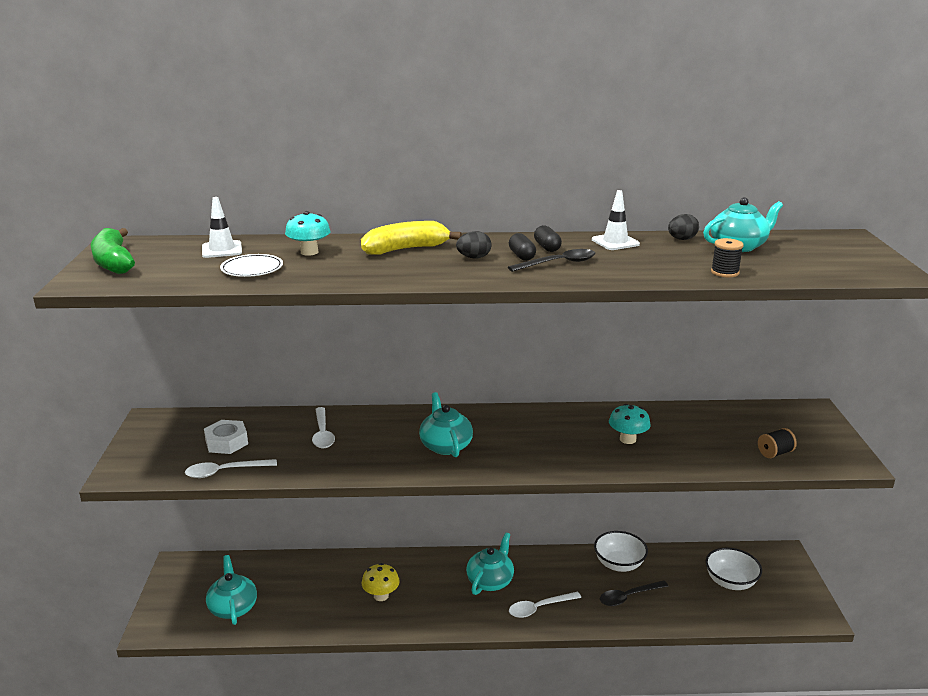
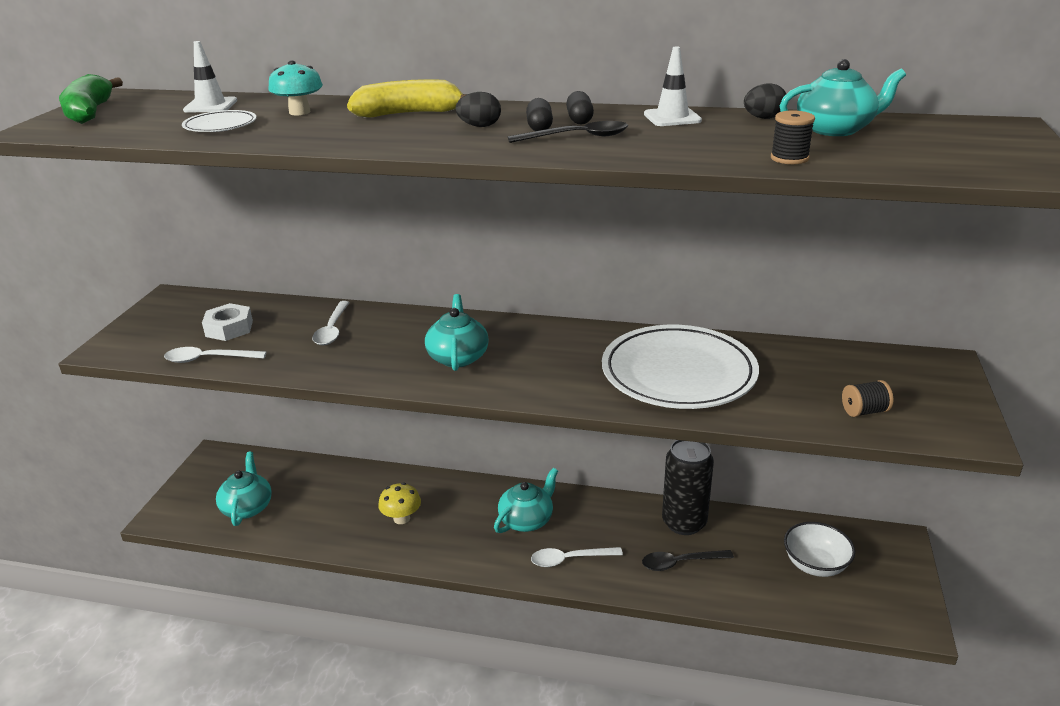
camera: 15 degrees right, 5 degrees up
(619, 564) = (684, 523): white bowl -> black can
(627, 439) = (678, 373): turquoise mushroom -> white plate

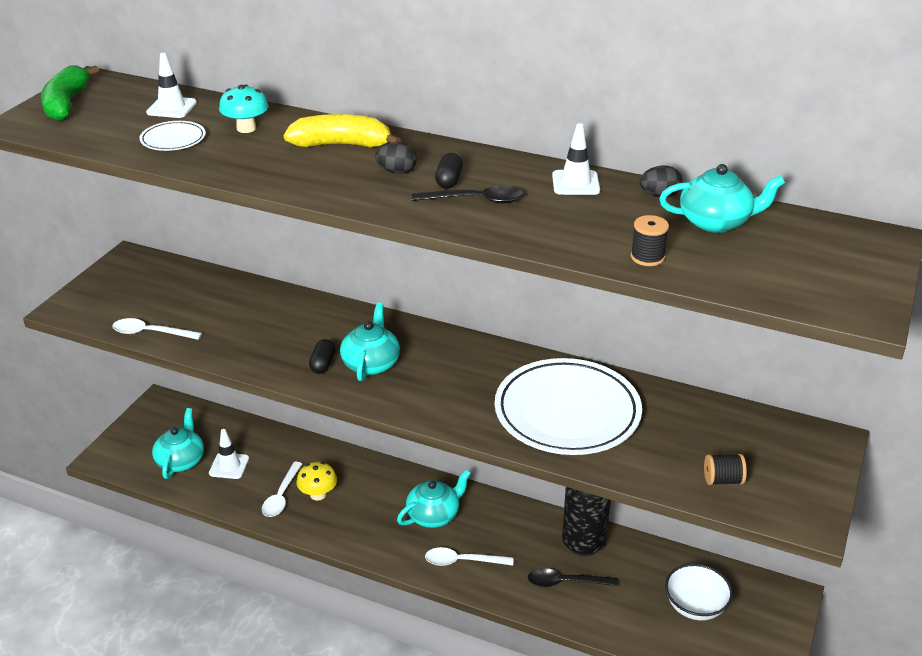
camera: 10 degrees right, 5 degrees up
(229, 328) = (175, 301): white nut -> none
(300, 505) = (229, 466): none -> white traffic cone
(332, 330) = (266, 316): white spoon -> white spoon (281, 496)
(579, 119) = (490, 174): black capsule -> black capsule (323, 364)

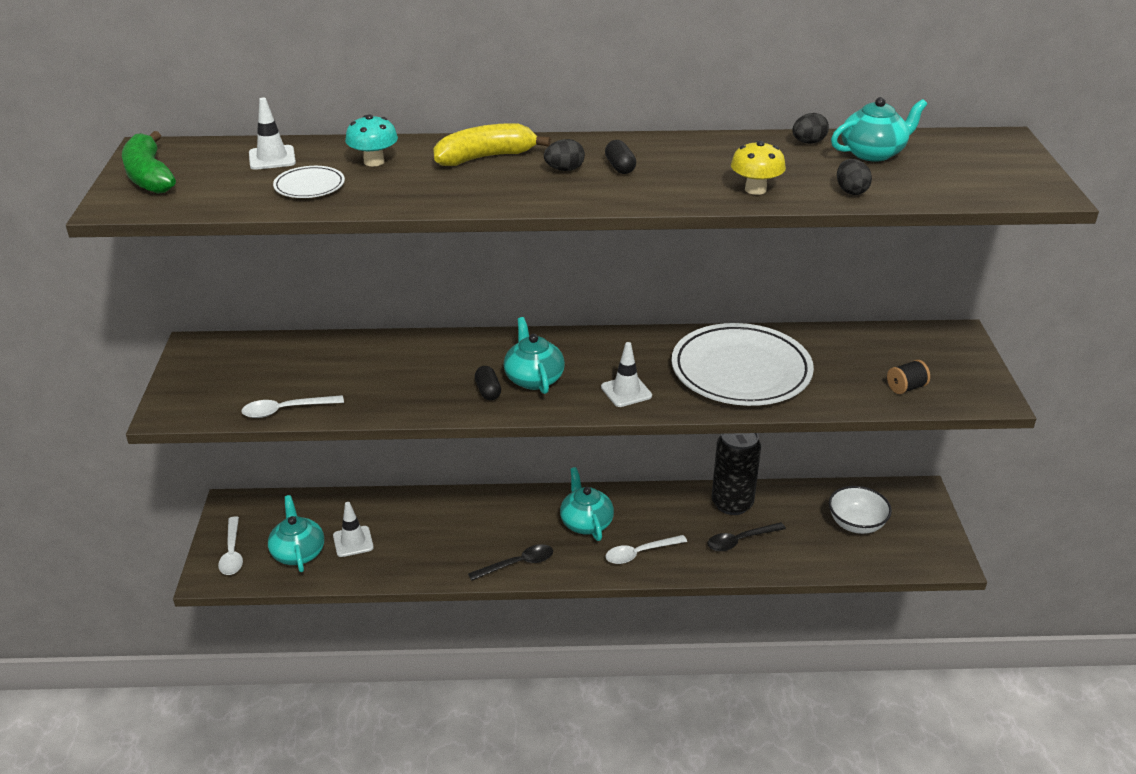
camera: 25 degrees left, 0 degrees up
(281, 496) = (427, 552): white spoon -> white spoon (232, 553)
(318, 494) = (463, 539): yellow mushroom -> yellow mushroom (755, 189)
(434, 515) = (586, 523): turquoise teapot -> turquoise teapot turned 45 degrees counterclockwise
(475, 200) = (661, 178): black spoon -> black spoon (517, 564)
(575, 183) = (730, 147): white traffic cone -> white traffic cone (626, 391)
(647, 257) = (851, 191): black spool -> black egg

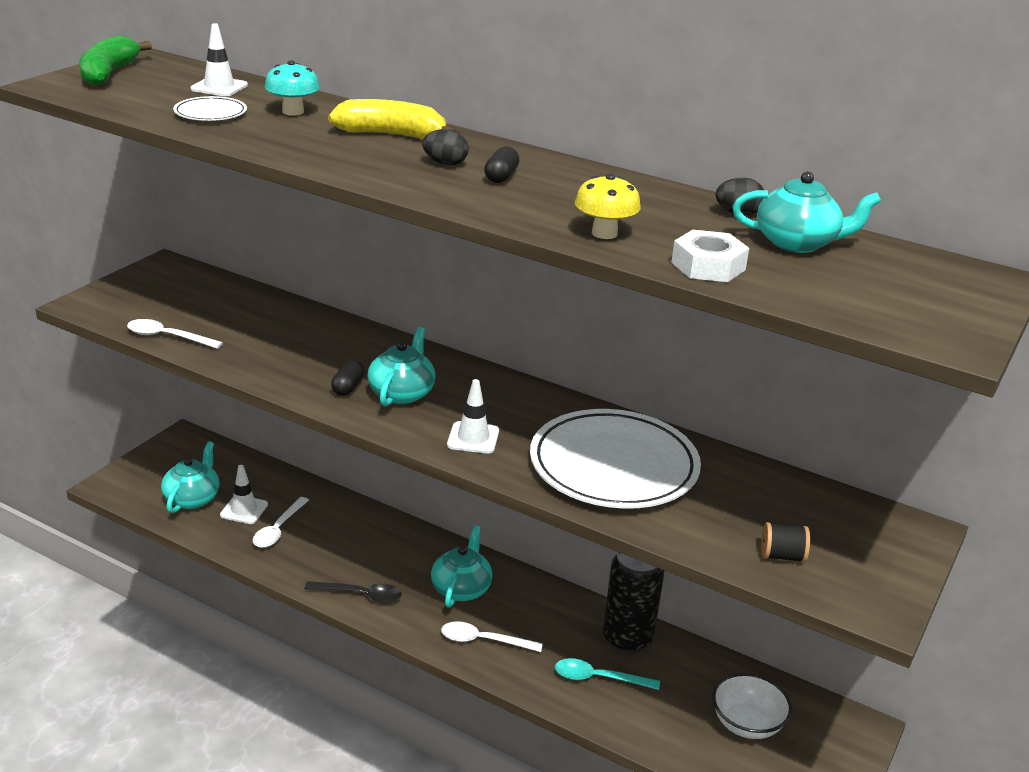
camera: 30 degrees right, 5 degrees down
(232, 553) = (144, 475): white spoon -> white spoon (278, 529)
(740, 541) = (598, 678): black spoon -> turquoise spoon
(851, 191) = (708, 266): black egg -> white nut

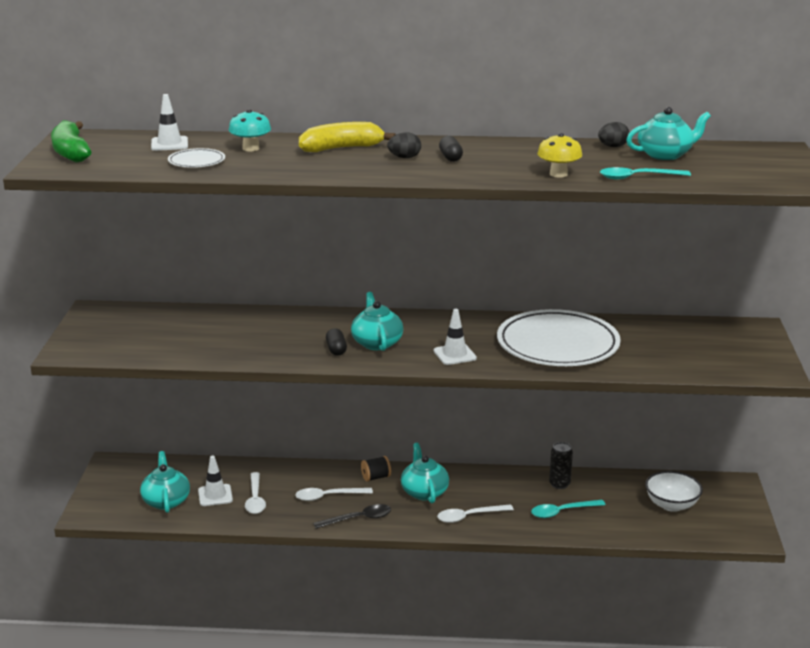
camera: 25 degrees left, 5 degrees down
(167, 337) = (164, 355): white spoon -> white spoon (328, 496)
(627, 639) = (559, 484): black can -> black can, size x0.55
(708, 266) = (638, 177): white nut -> turquoise spoon
(782, 556) = (701, 362): black spool -> black spool (376, 477)

